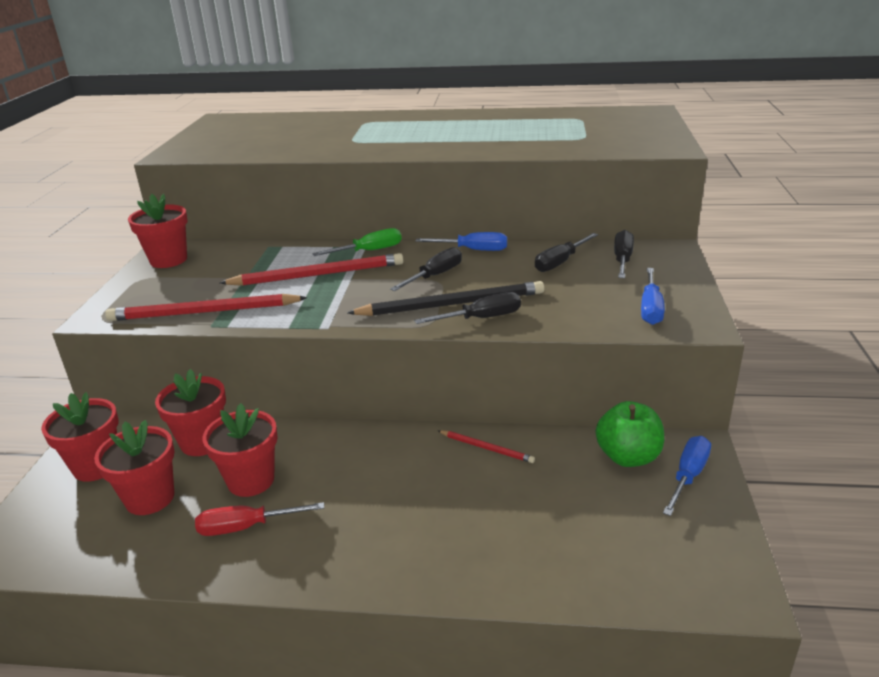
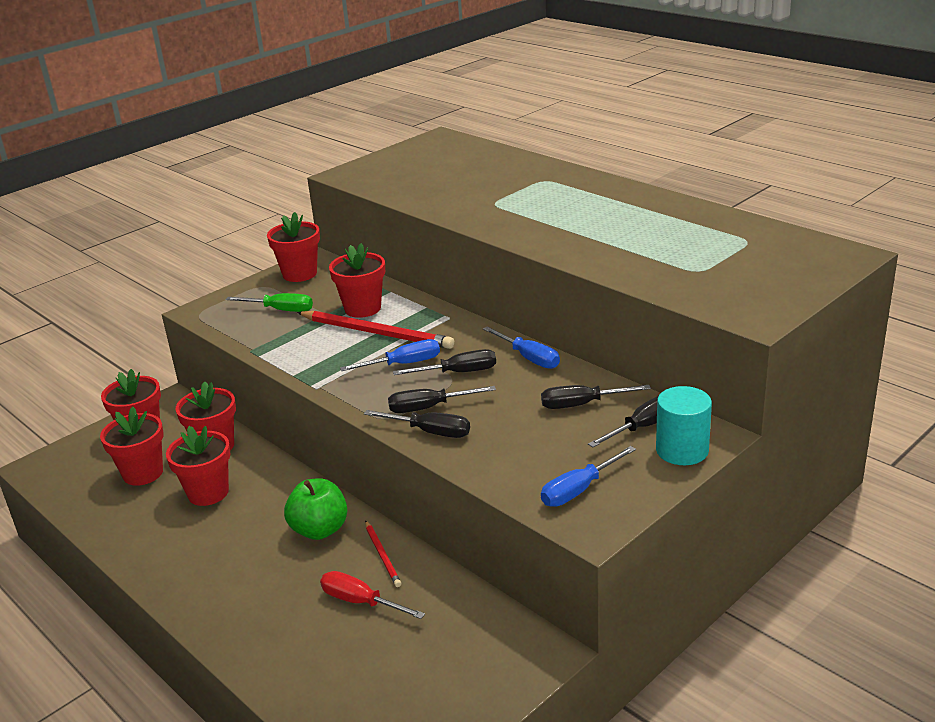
camera: 40 degrees right, 0 degrees up
(204, 312) = (261, 336): red pencil -> none
(246, 527) = (168, 526): red screwdriver -> red screwdriver (360, 602)
(275, 264) = (362, 308): none -> red flower pot
(369, 251) = (446, 324): green screwdriver -> green screwdriver (281, 310)
(452, 304) = (429, 408): black pencil -> black screwdriver
(628, 457) = (475, 625): green apple -> green apple (319, 530)
(669, 262) = (682, 450): none -> turquoise cylinder
(688, 476) = (498, 670): blue screwdriver -> blue screwdriver (403, 364)

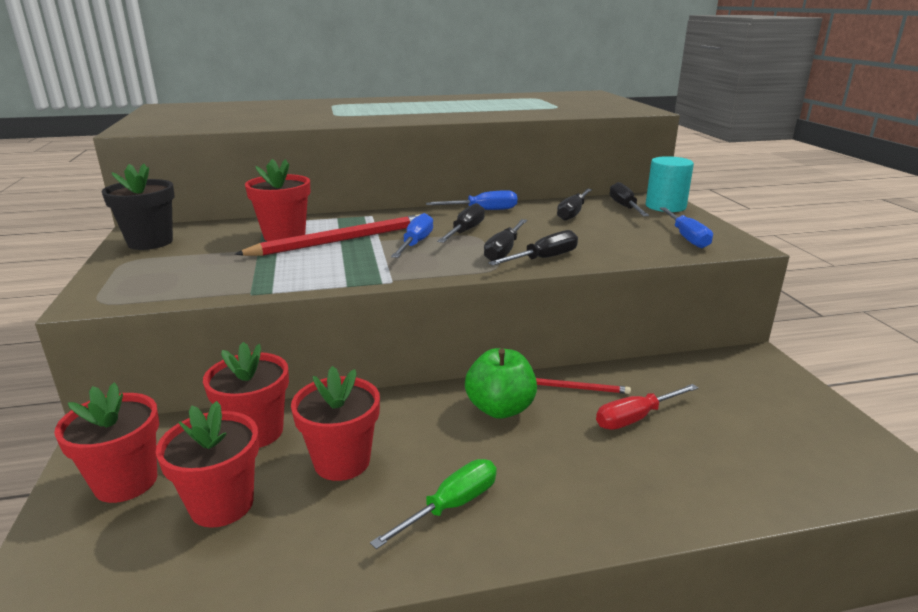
camera: 60 degrees left, 5 degrees down
(281, 310) = (201, 264): green screwdriver -> green screwdriver (451, 506)
(300, 274) = (150, 242): red flower pot -> black flower pot

